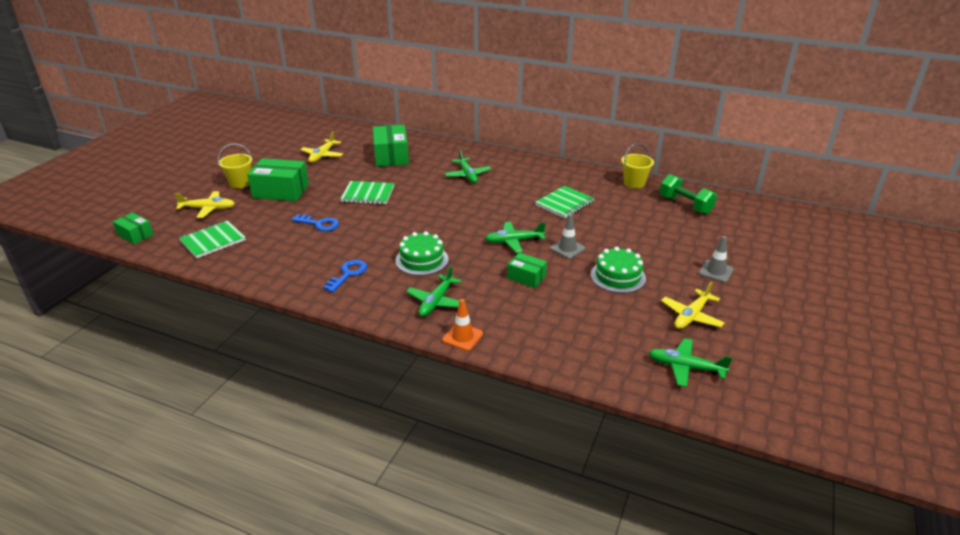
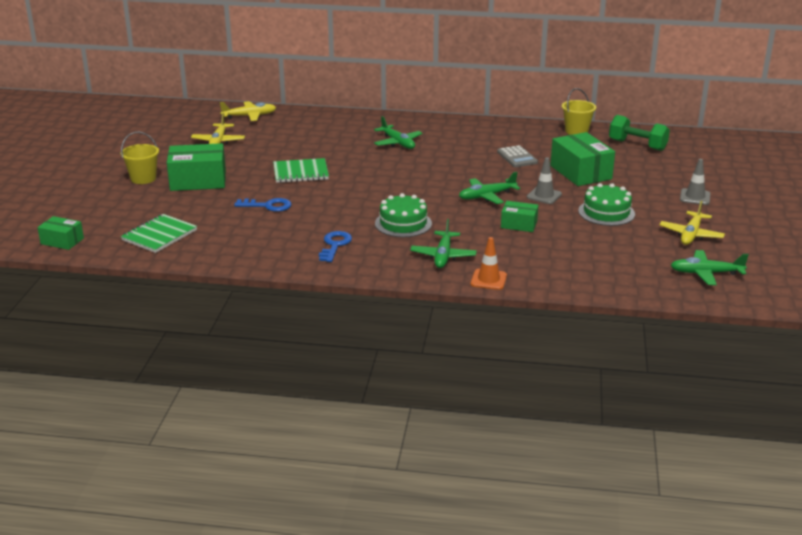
camera: 15 degrees left, 5 degrees down
(208, 209) = (127, 207): yellow plane -> yellow plane (249, 116)
(391, 156) = (299, 134): green box -> green box (580, 172)
(564, 203) = (517, 157): green notebook -> grey calculator

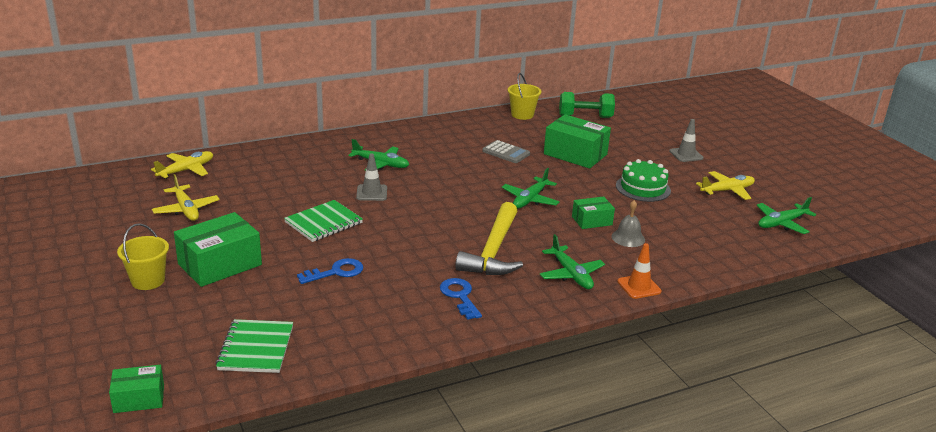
camera: 35 degrees left, 0 degrees up
(403, 223) = (493, 251): green cake -> yellow hammer
(533, 244) = (628, 238): none -> grey bell
(544, 196) = (575, 185): grey traffic cone -> grey traffic cone (371, 193)
(691, 235) = (727, 191): yellow plane -> yellow plane turned 105 degrees counterclockwise

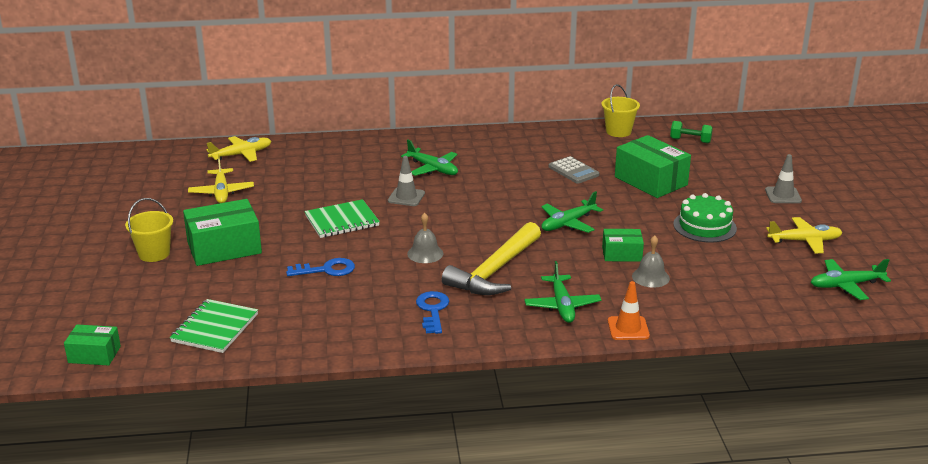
camera: 20 degrees right, 0 degrees up
(420, 243) = (425, 253): none -> grey bell
(585, 117) = (690, 141): green dumbbell -> green dumbbell, size x0.65

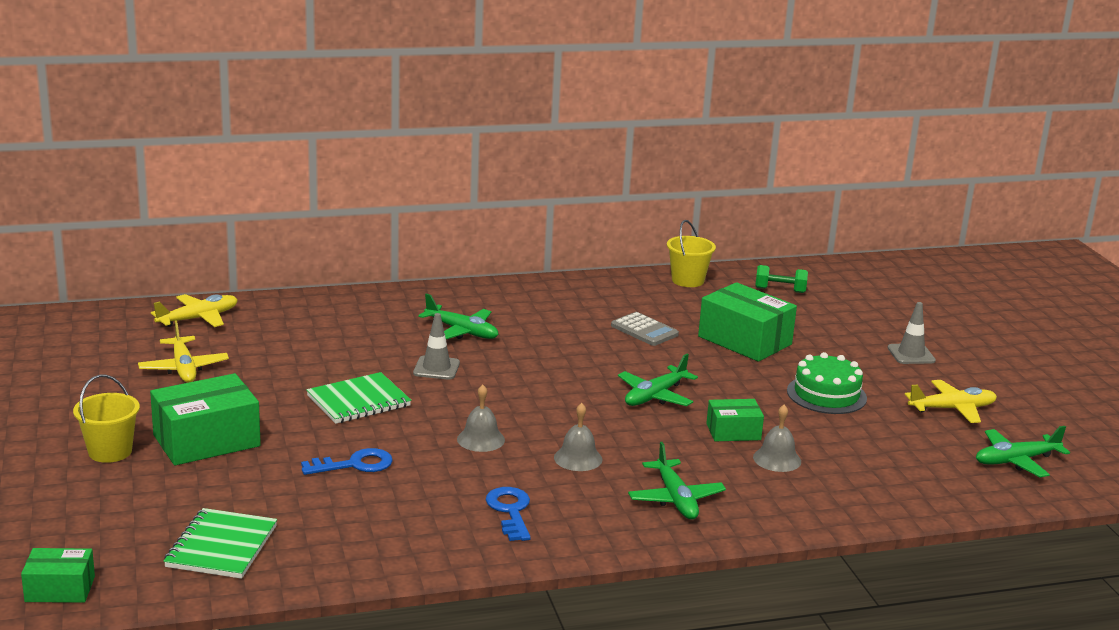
camera: 10 degrees left, 5 degrees down
(495, 271) = (578, 458): yellow hammer -> grey bell
(628, 328) = (766, 524): orange traffic cone -> none

